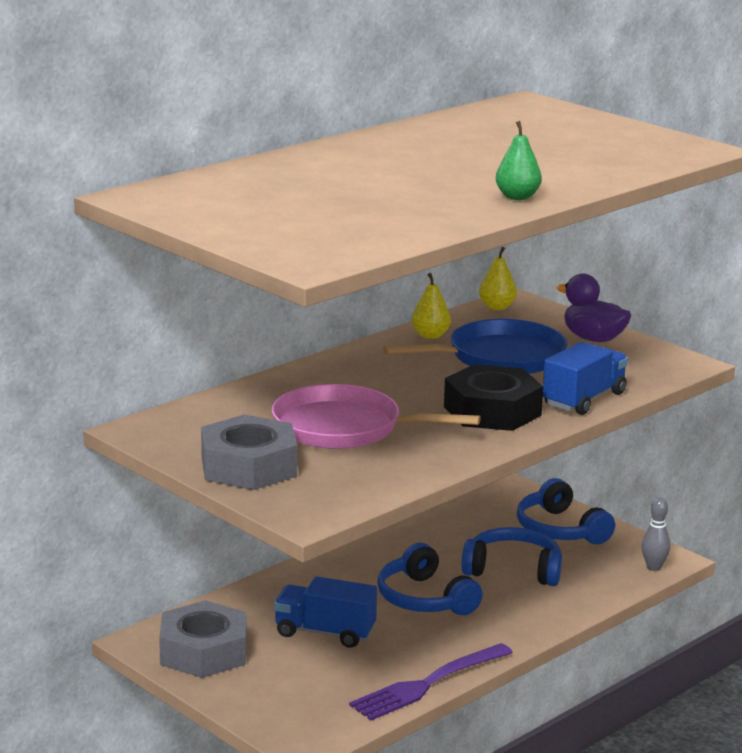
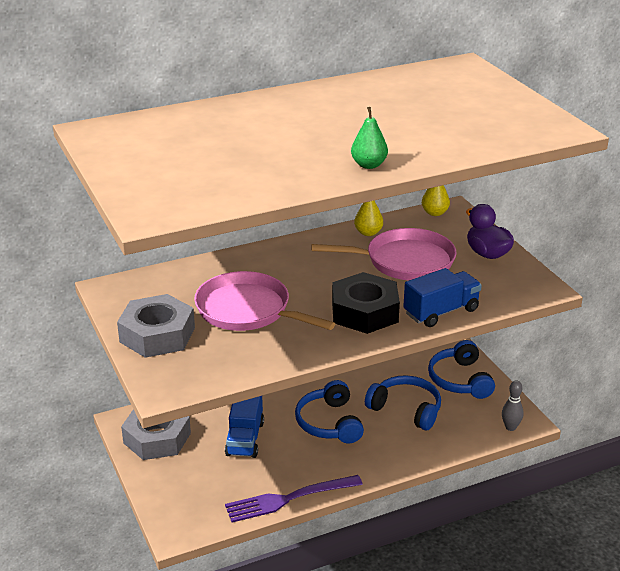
camera: 20 degrees right, 10 degrees up
(325, 632) = (245, 438): blue truck -> blue truck turned 120 degrees counterclockwise
(500, 358) = (405, 261): blue pan -> pink pan

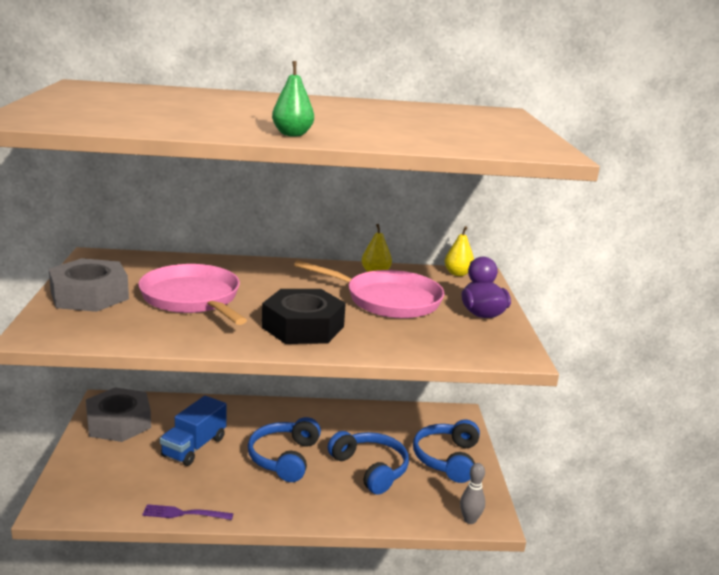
camera: 20 degrees right, 10 degrees down
(289, 499) = (184, 514): purple fork -> purple fork, size x0.58
(441, 312) = (382, 346): blue truck -> none

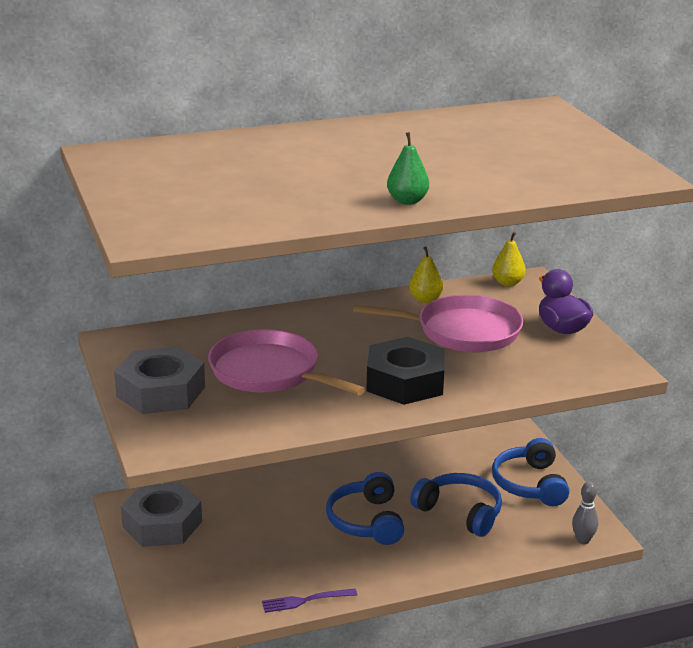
camera: 15 degrees left, 5 degrees up
(194, 447) = (264, 531): blue truck -> none

